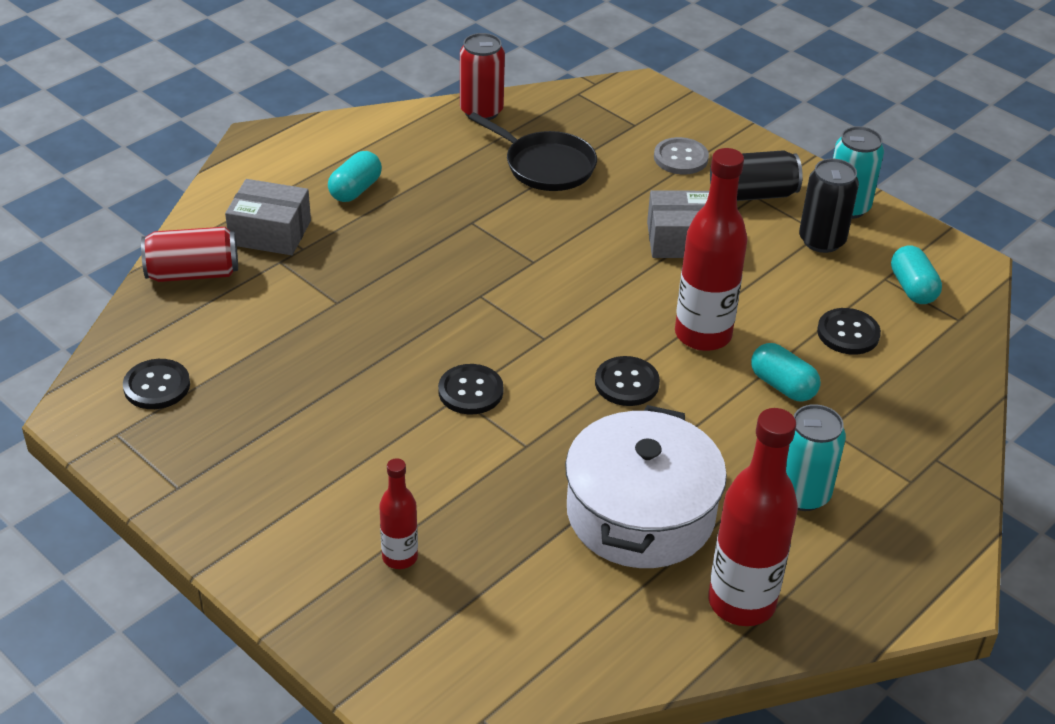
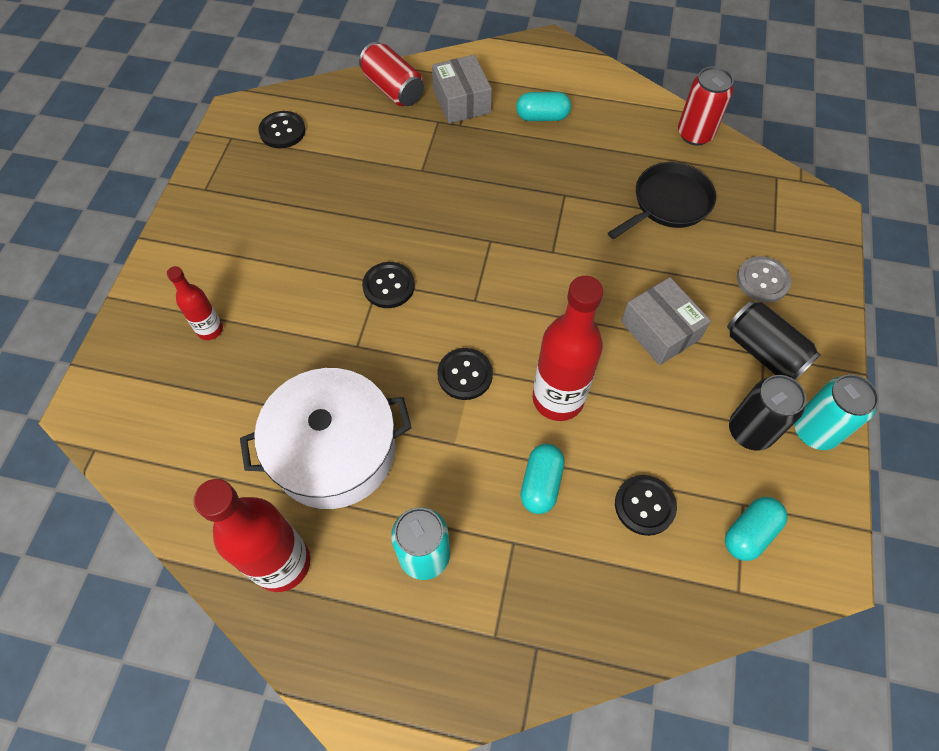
camera: 60 degrees right, 20 degrees up
(546, 166) = (668, 203): black pan -> black pan turned 135 degrees counterclockwise

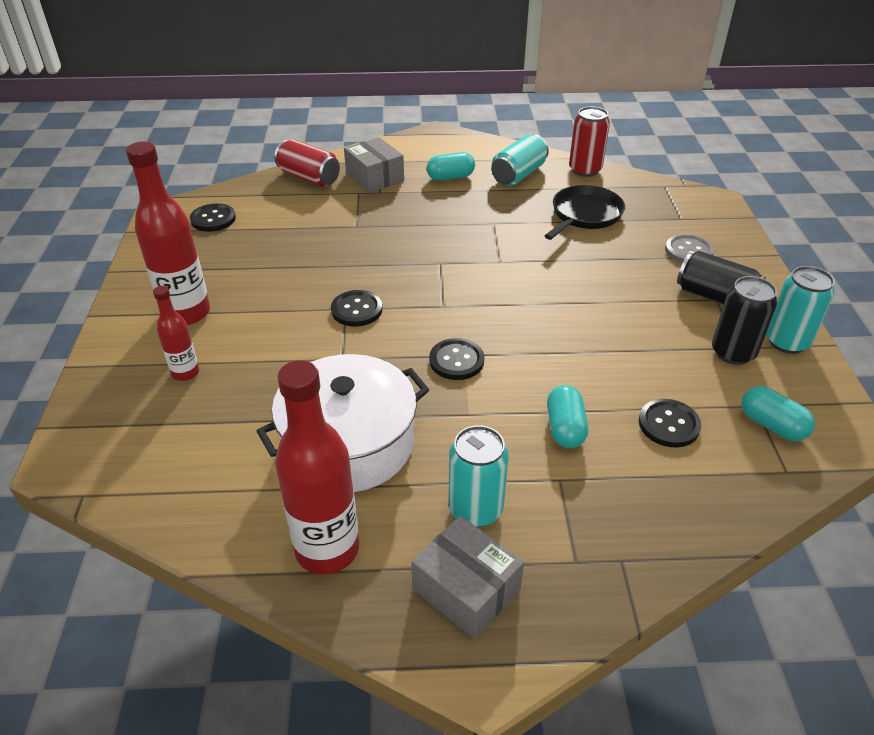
camera: 15 degrees left, 20 degrees down
(558, 399) = (551, 362): red bottle -> red bottle (186, 313)
(617, 127) = (518, 174): none -> turquoise can
(660, 330) = (619, 298): grey box -> grey box (466, 589)
(749, 533) = (772, 425): turquoise capsule -> turquoise capsule turned 75 degrees counterclockwise

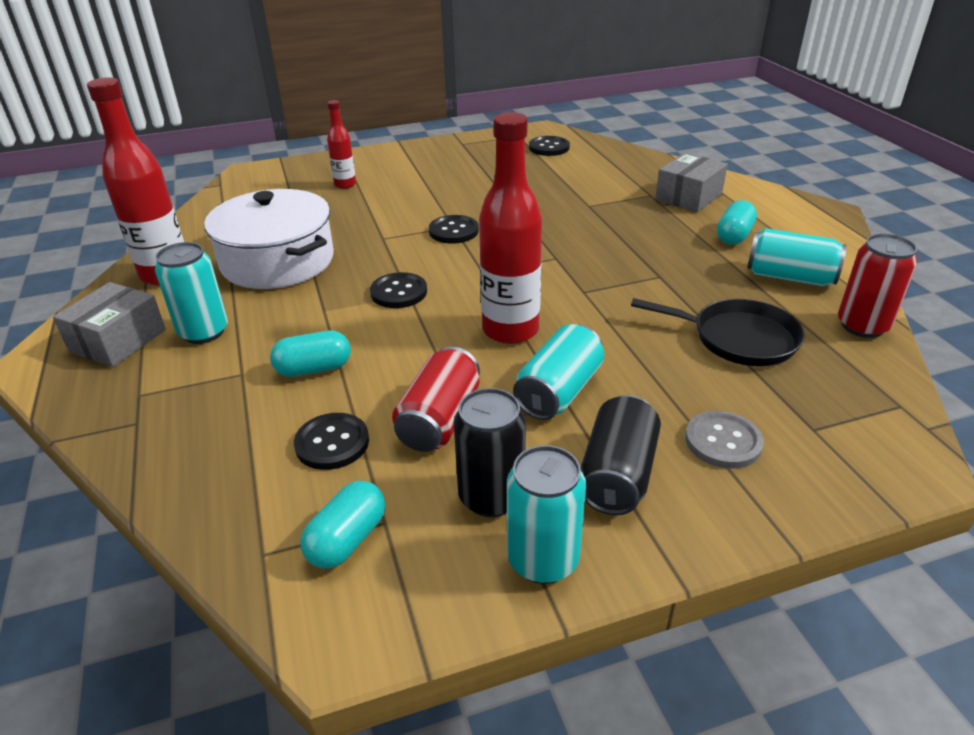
camera: 75 degrees right, 5 degrees down
(186, 313) = (415, 168): red bottle -> red bottle (510, 330)
(309, 178) = (653, 168): red can -> red can (439, 420)
(450, 177) = (734, 236): turquoise capsule -> turquoise capsule turned 60 degrees clockwise
(627, 301) = (559, 392): none -> turquoise can

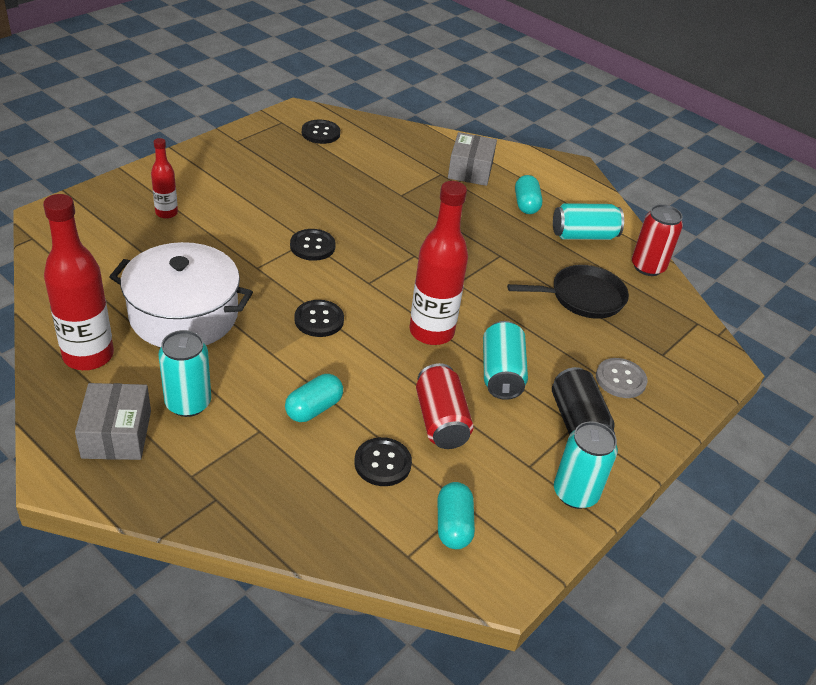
camera: 35 degrees left, 5 degrees up
(491, 497) = (517, 464): black can -> none

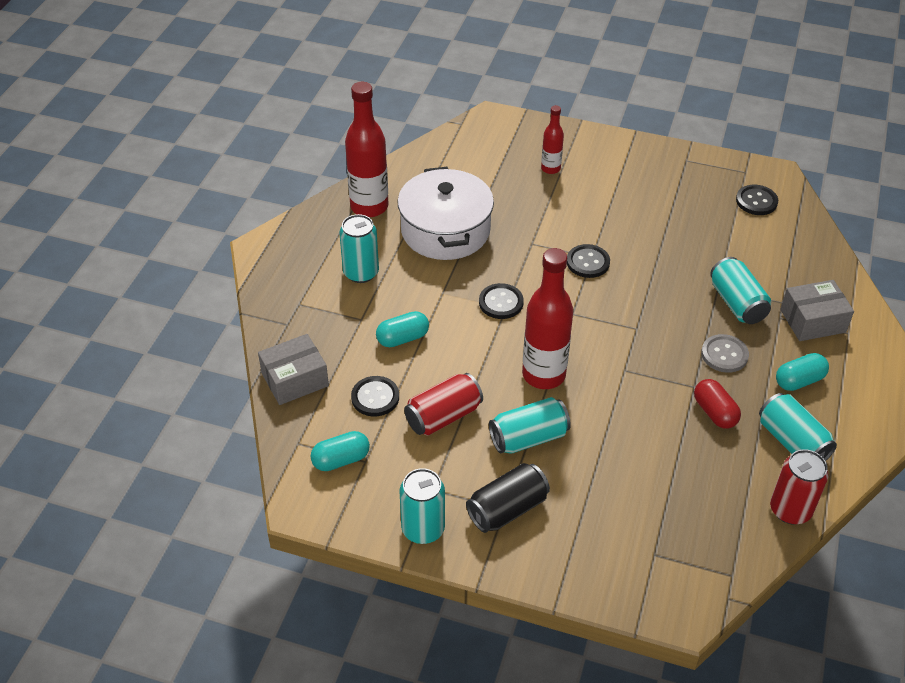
camera: 70 degrees right, 5 degrees up
(116, 434) = (310, 253): grey box -> grey box (295, 379)
(314, 408) = (403, 338): turquoise capsule -> turquoise capsule turned 45 degrees counterclockwise
(425, 194) = (737, 303): none -> turquoise can
(533, 258) = (714, 412): none -> red capsule
(583, 297) = (688, 468): black pan -> none
(620, 379) = (589, 528): grey button -> grey button (724, 355)

